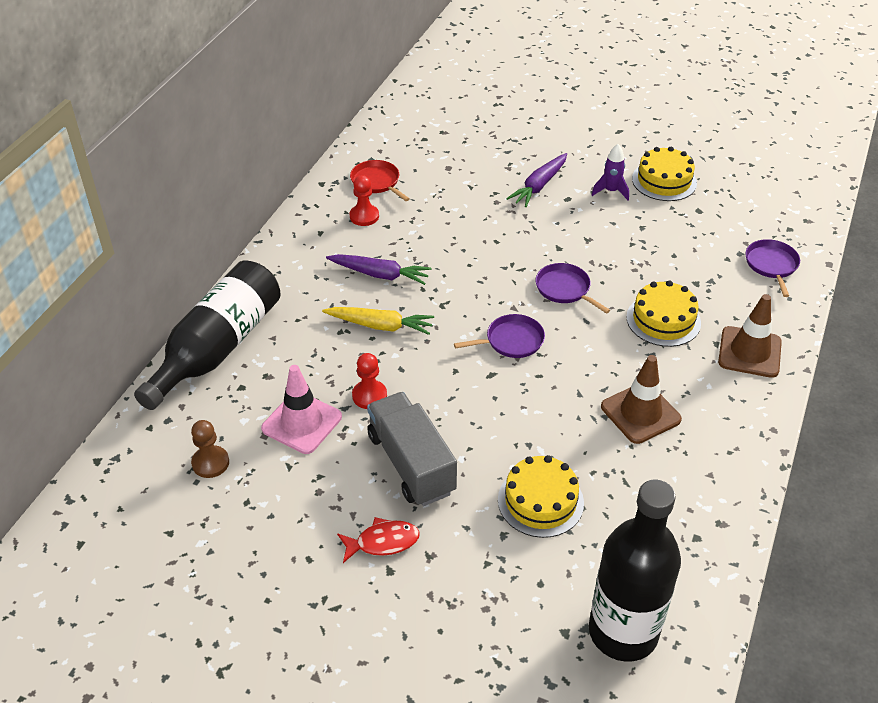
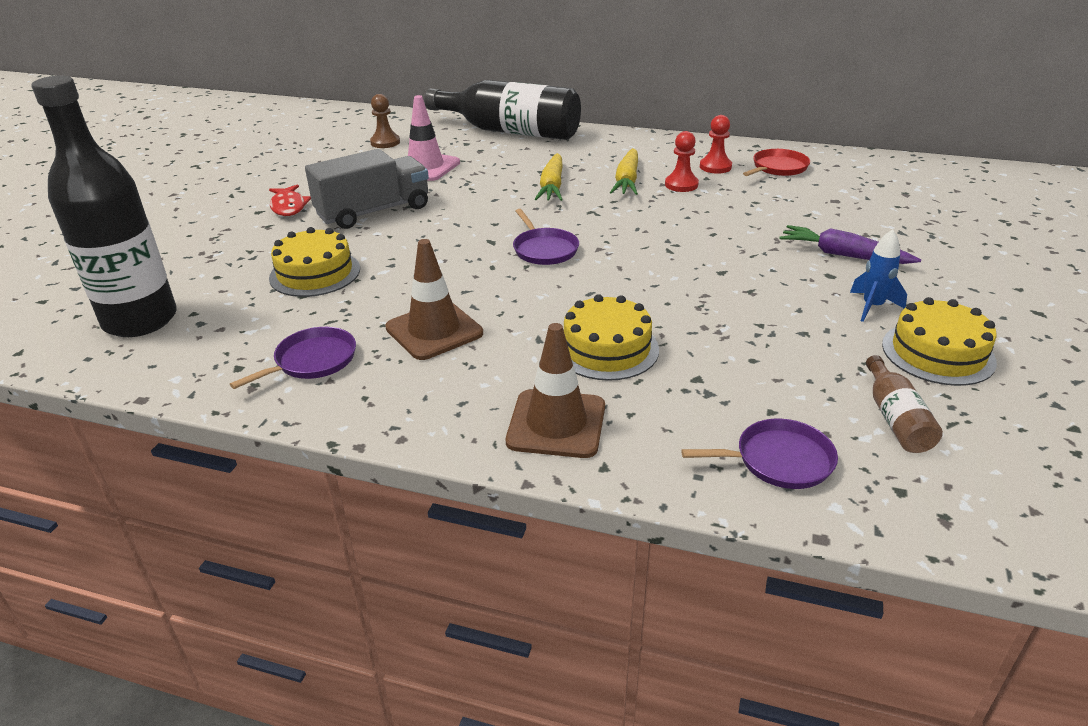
camera: 85 degrees right, 10 degrees down
(369, 396) = (458, 189): red pawn -> red pawn (681, 185)
(380, 274) = (627, 180): purple carrot -> yellow carrot
(565, 289) = (643, 278): purple pan -> purple pan (312, 361)
(611, 191) = (872, 307): purple rocket -> blue rocket
(729, 214) = (895, 418): none -> brown bottle

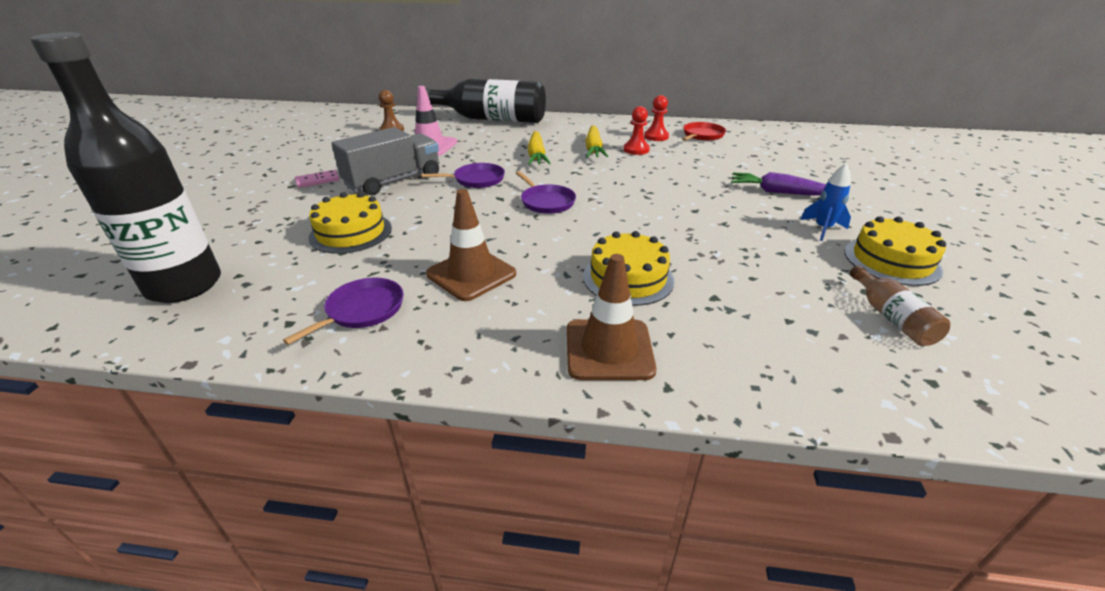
camera: 10 degrees left, 0 degrees up
(288, 207) = (318, 181): red fish -> pink domino
(779, 460) = (817, 364): purple pan -> purple pan (476, 179)

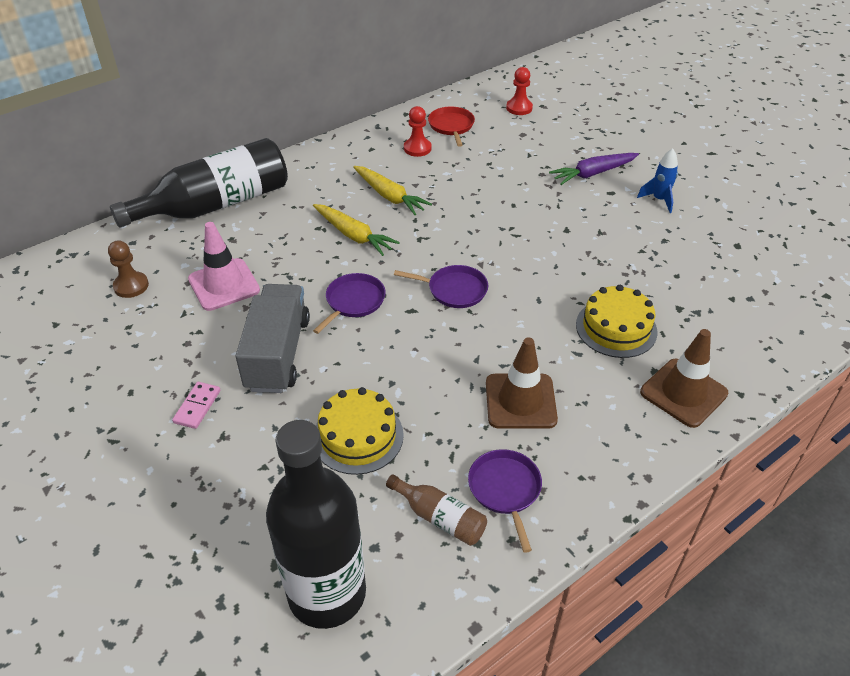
camera: 45 degrees left, 10 degrees up
(636, 150) = (427, 177): red pawn -> red pawn (519, 108)
(891, 261) = (722, 208): yellow cake -> none
(891, 317) = (769, 259): brown bottle -> brown bottle (440, 518)

